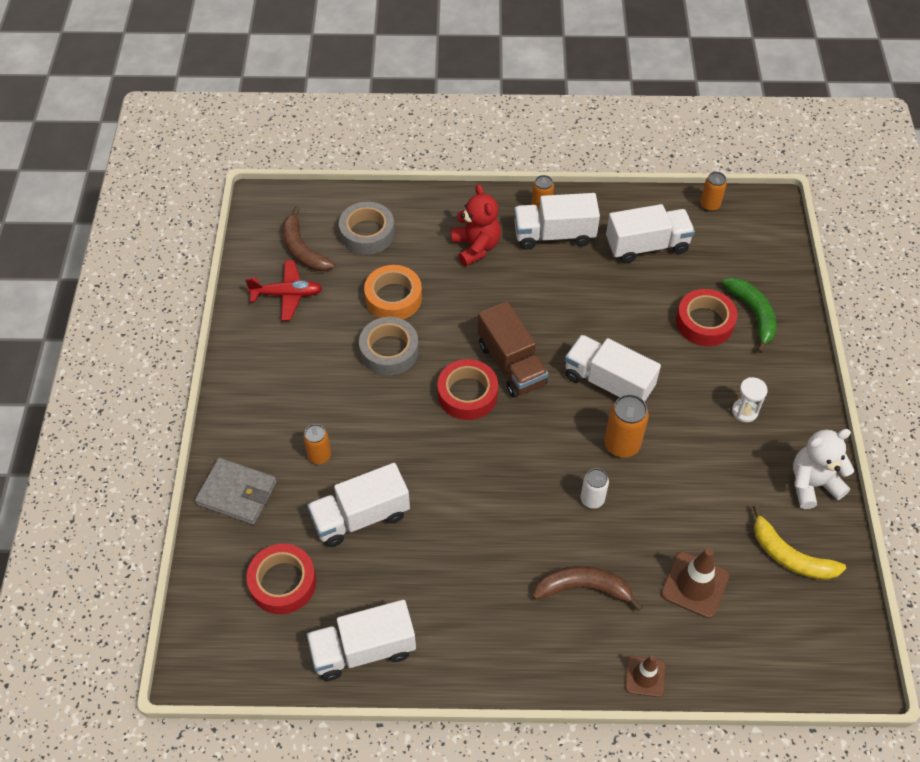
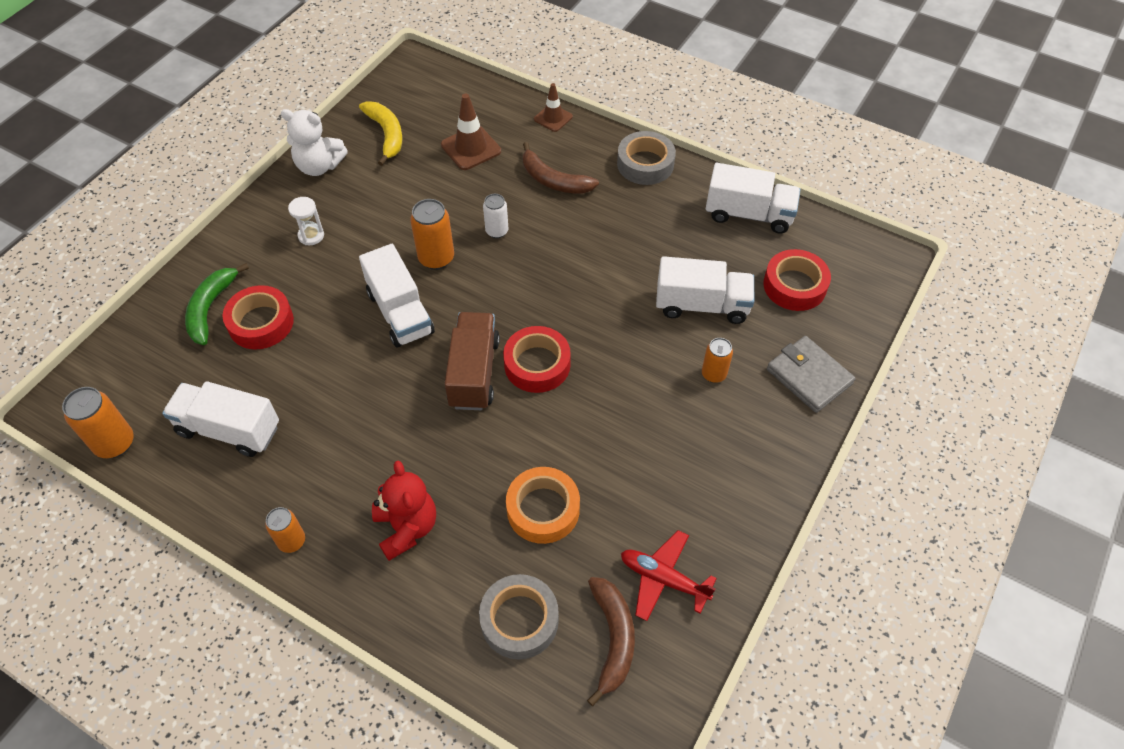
camera: 150 degrees left, 0 degrees up
(389, 351) = (586, 447): grey tape -> grey tape (645, 164)
(476, 247) = (407, 528): red teddy bear -> red teddy bear turned 150 degrees clockwise
(554, 235) = (309, 496): white truck -> none
(709, 205) = (115, 443): orange can -> orange can, size x1.55

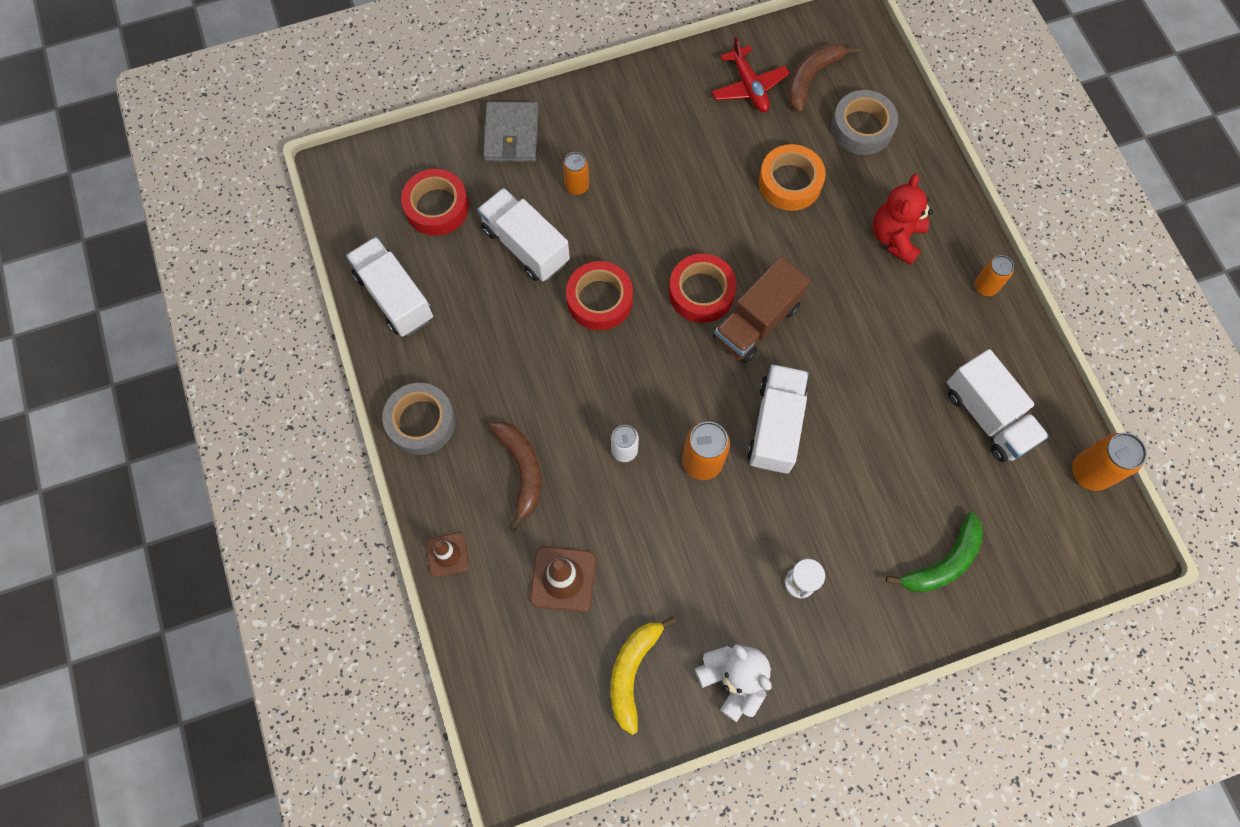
camera: 140 degrees left, 15 degrees up
(261, 323) = (905, 509): red tape -> red tape (599, 300)

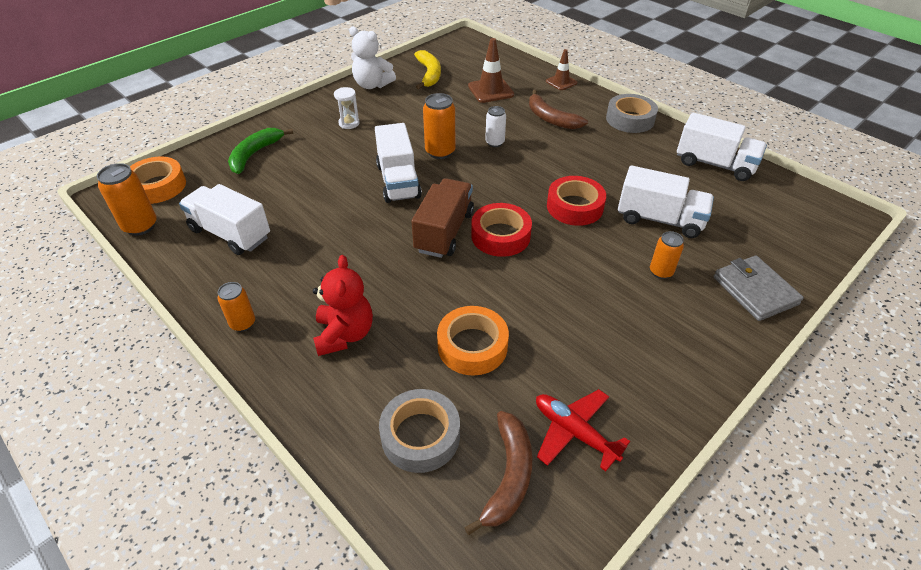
camera: 155 degrees right, 25 degrees down
(437, 207) = (750, 220): red tape -> none
(1072, 544) = (157, 186): none -> orange tape

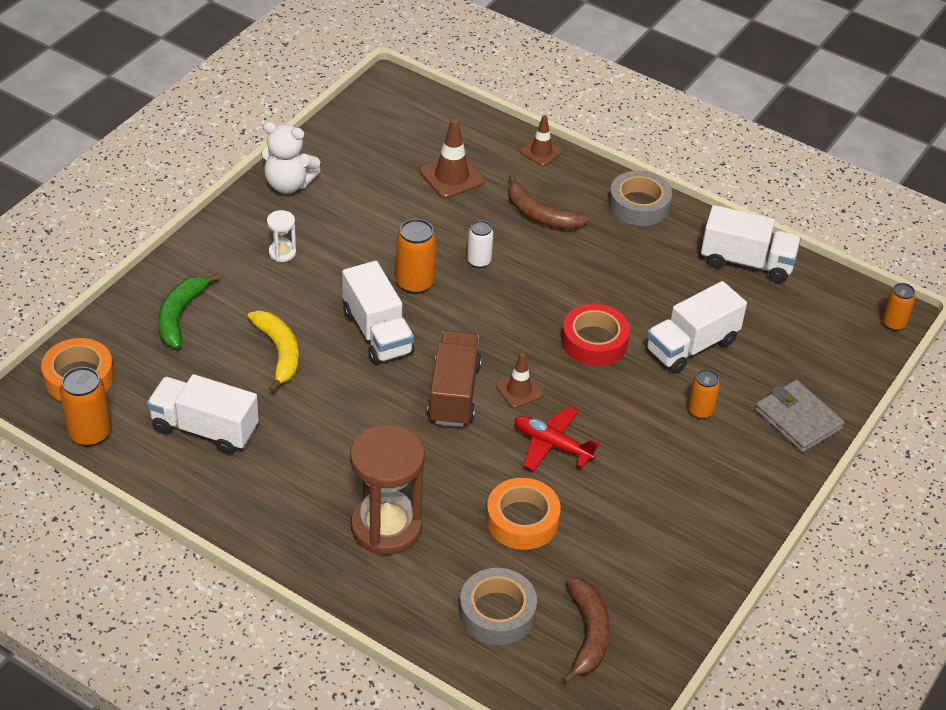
camera: 15 degrees left, 0 degrees up
(243, 323) = (272, 531): orange can -> orange can (893, 323)
(344, 334) = (386, 527): red teddy bear -> brown hourglass
(429, 74) = (360, 157): yellow banana -> yellow banana (279, 352)
(500, 236) = (519, 390): red tape -> brown traffic cone
(574, 432) = (639, 587): red plane -> red plane (552, 445)
(659, 219) = (691, 346): white truck -> white truck turned 135 degrees clockwise

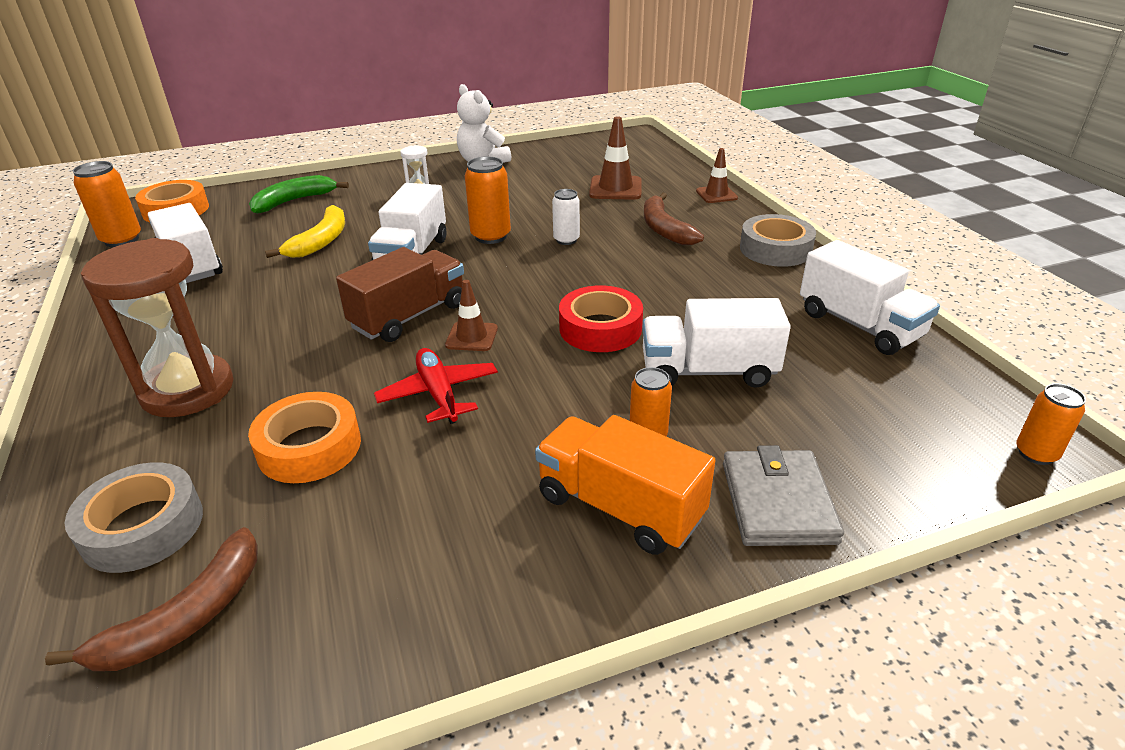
camera: 40 degrees right, 10 degrees down
(727, 463) = (619, 507): none -> orange truck

